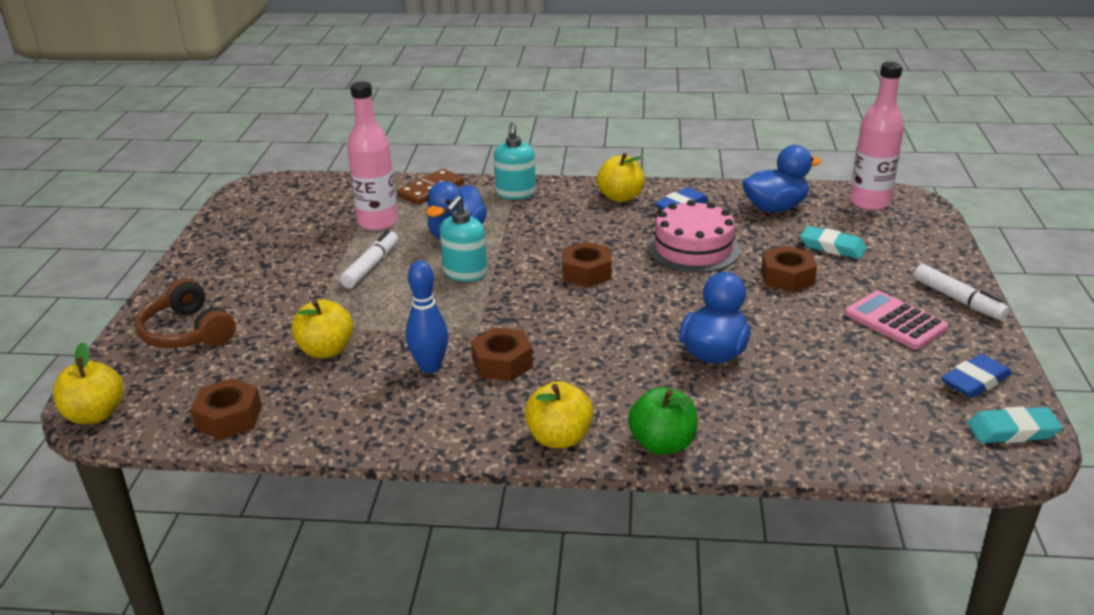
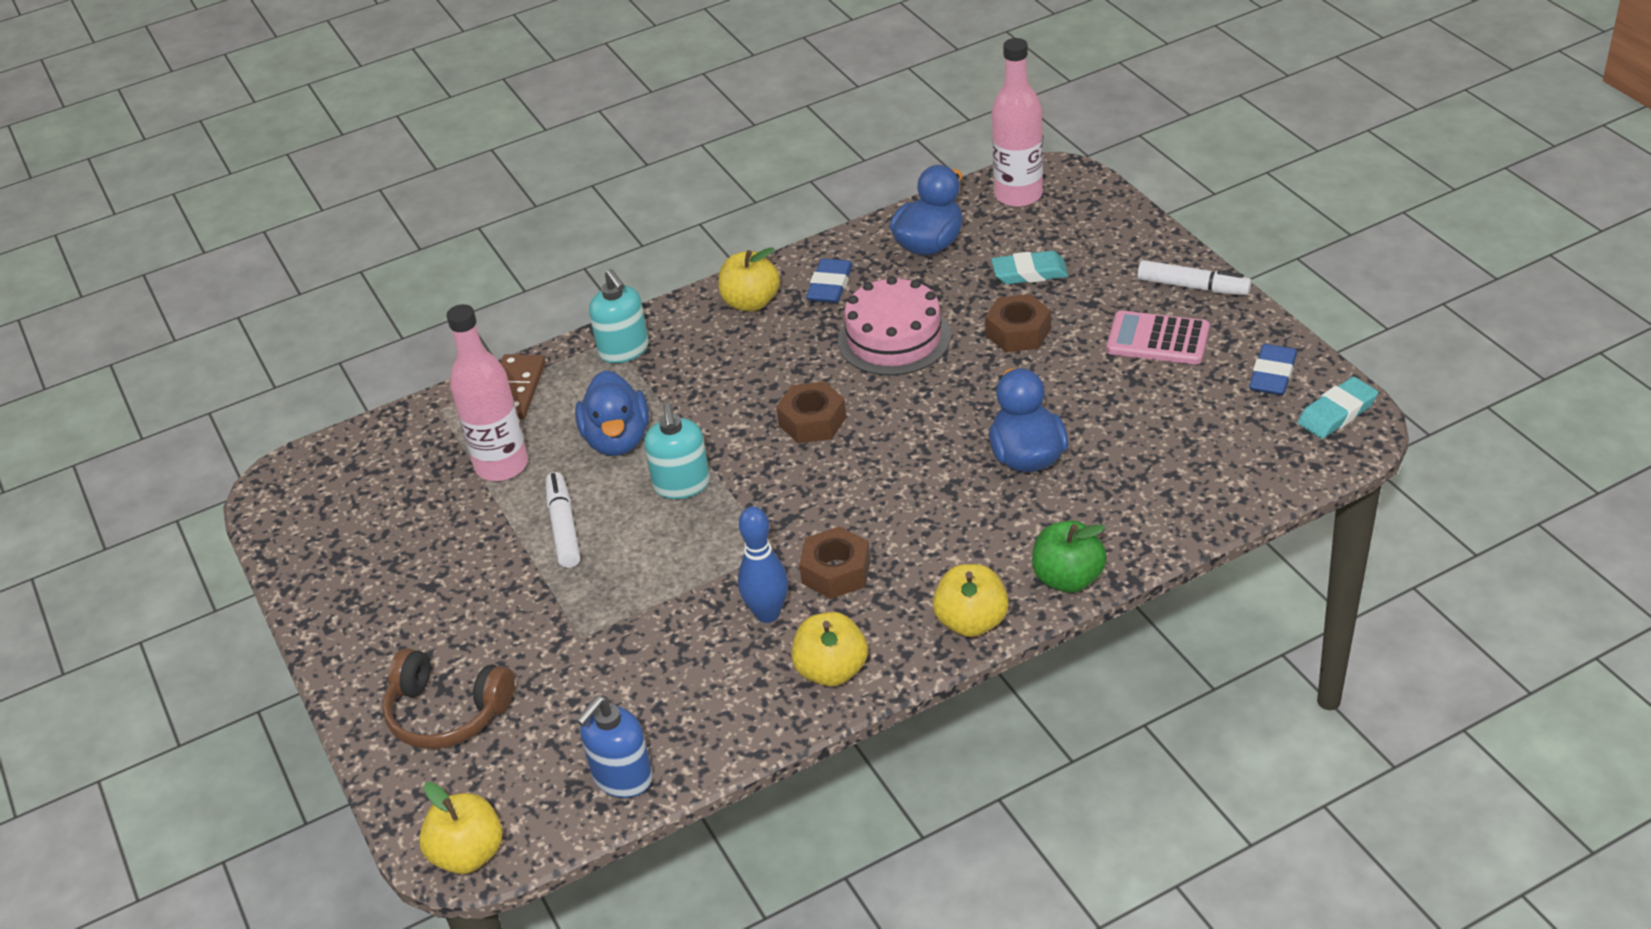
camera: 30 degrees left, 10 degrees up
(229, 418) = (622, 777): brown nut -> blue soap dispenser
(326, 350) = (634, 652): yellow apple -> yellow apple (831, 671)

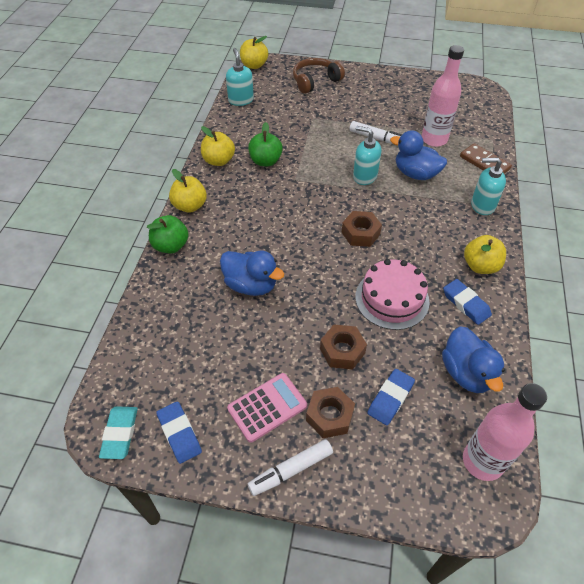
camera: 125 degrees right, 10 degrees up
(622, 777) = (241, 100): blue soap dispenser -> turquoise soap dispenser
(767, 613) = (265, 161): blue bowling pin -> green apple
(836, 572) = (263, 188): brown nut -> brown nut (329, 416)
(1029, 273) = (390, 398): turquoise eraser -> blue eraser

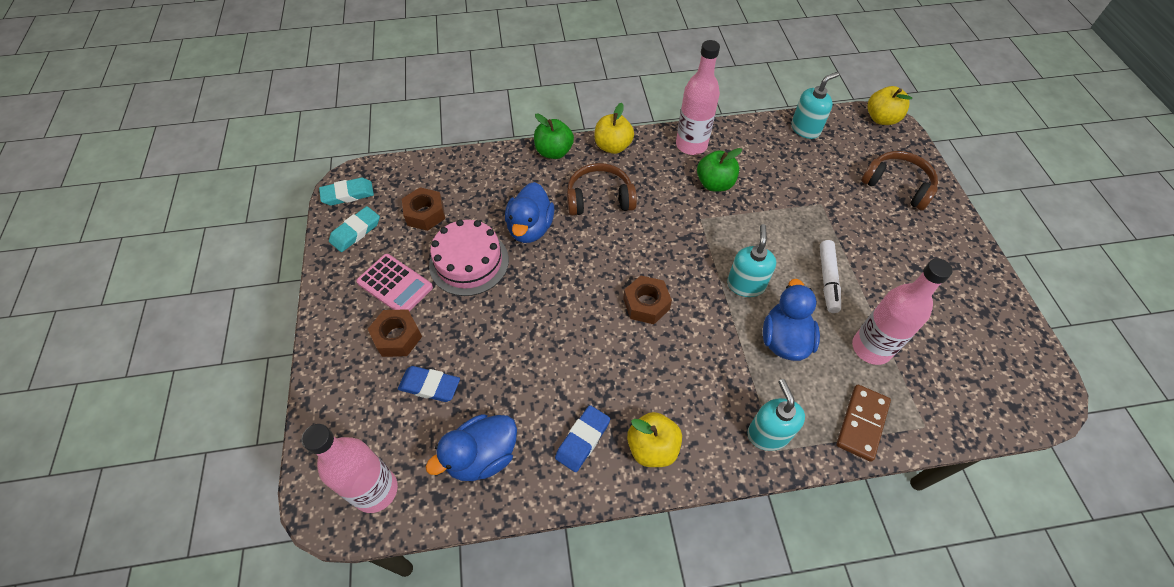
camera: 70 degrees right, 5 degrees up
(179, 433) = (355, 231): blue eraser -> turquoise eraser
(219, 161) = (691, 145): yellow apple -> pink bottle
(243, 230) = (599, 198): none -> brown headphones
(291, 470) = (336, 321): white marker -> none
(342, 351) = (475, 328): brown nut -> brown nut (425, 214)
(392, 299) = (560, 358): pink cake -> pink cake (469, 262)

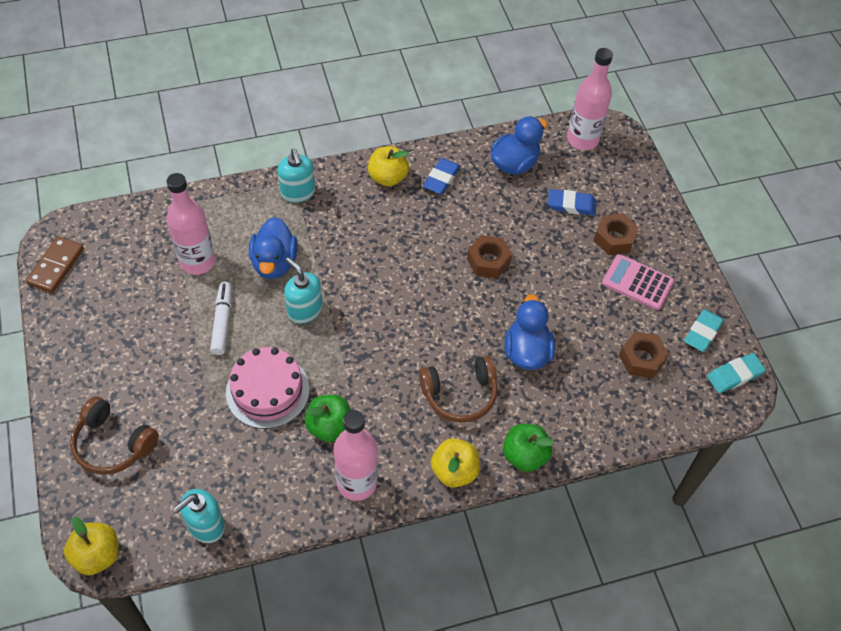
camera: 170 degrees right, 0 degrees up
(469, 262) = (577, 310): pink cake -> pink cake (267, 391)
(646, 304) = (400, 284): brown nut -> brown nut (488, 261)
(745, 284) = (304, 310): turquoise soap dispenser -> turquoise soap dispenser turned 135 degrees clockwise
(862, 423) = (221, 205): brown domino -> brown domino (56, 266)

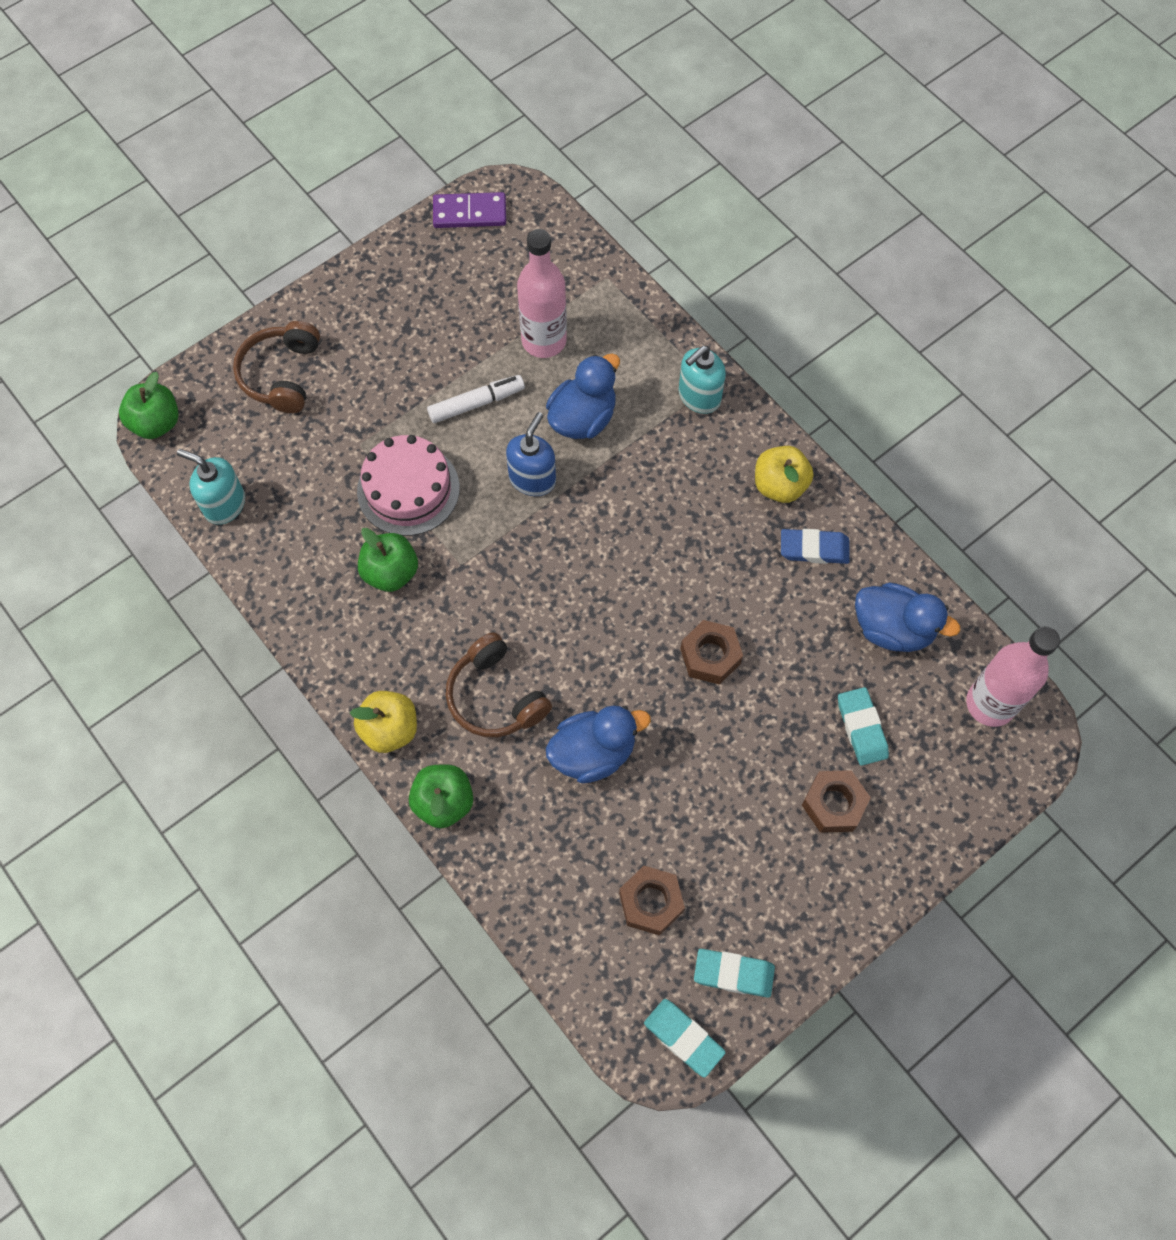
camera: 70 degrees right, 10 degrees up
(56, 266) = (469, 213): brown domino -> purple domino
(97, 555) = (156, 423): yellow apple -> green apple
(274, 263) = (583, 418): blue duck -> blue duck turned 150 degrees clockwise
(304, 310) = (532, 479): turquoise soap dispenser -> blue soap dispenser
(357, 483) = (332, 630): pink bottle -> none
(571, 205) = (861, 728): blue eraser -> turquoise eraser
(637, 282) = (774, 859): pink calculator -> none

